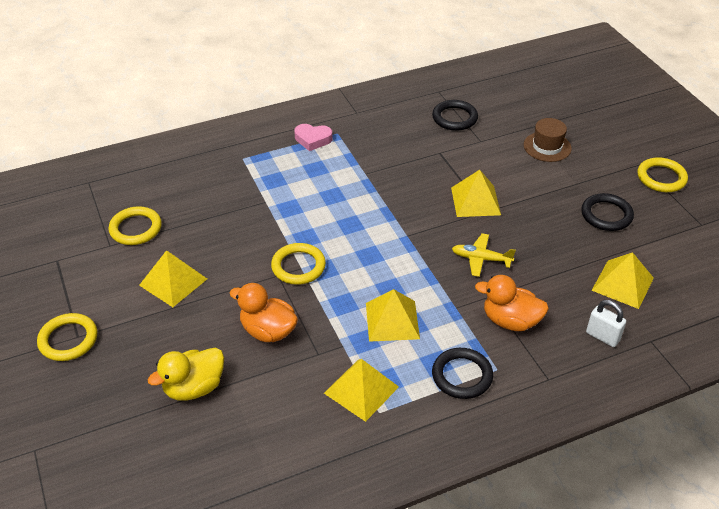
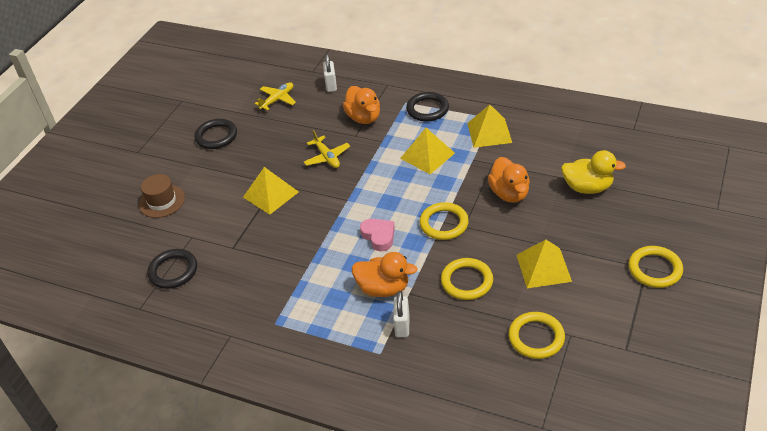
camera: 130 degrees left, 0 degrees up
(246, 180) = (402, 326): none -> white padlock
(289, 193) = (383, 288): none -> orange duck
(313, 139) = (302, 331): pink heart -> pink heart (379, 236)
(622, 284) = (277, 100): yellow pyramid -> yellow plane
(661, 178) = (145, 136): yellow ring -> yellow ring (467, 281)

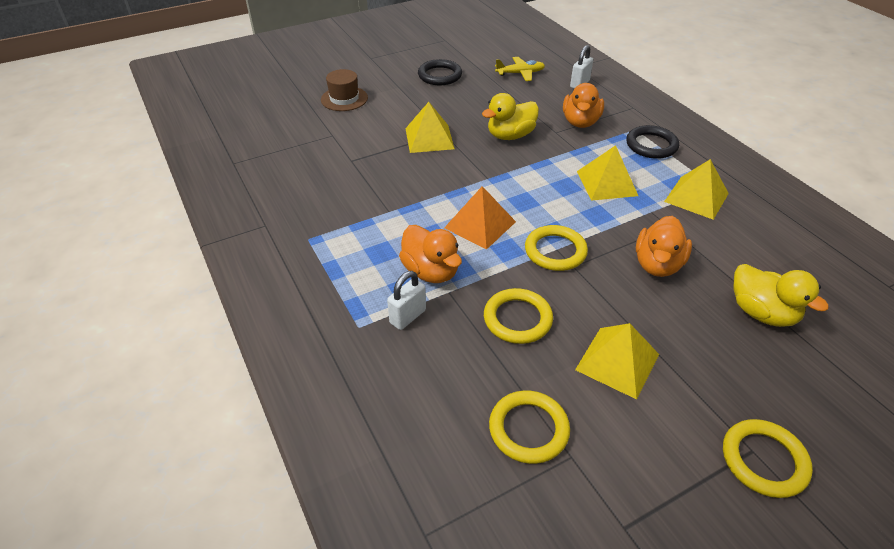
camera: 35 degrees right, 0 degrees up
(173, 271) = (289, 151): black ring -> none
(327, 157) = (510, 136): yellow plane -> yellow duck
(379, 236) = (480, 224): pink heart -> orange pyramid

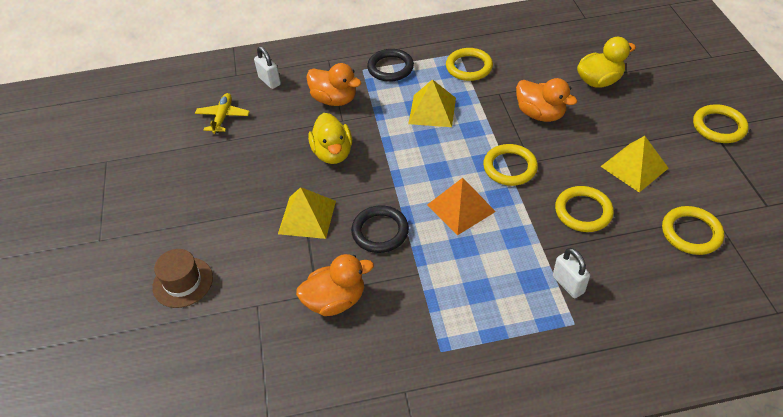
camera: 70 degrees left, 5 degrees up
(431, 271) = (515, 257): orange duck -> orange duck (335, 300)
(440, 75) = (185, 182): black ring -> black ring (380, 231)
(696, 197) = (469, 67): yellow pyramid -> yellow ring

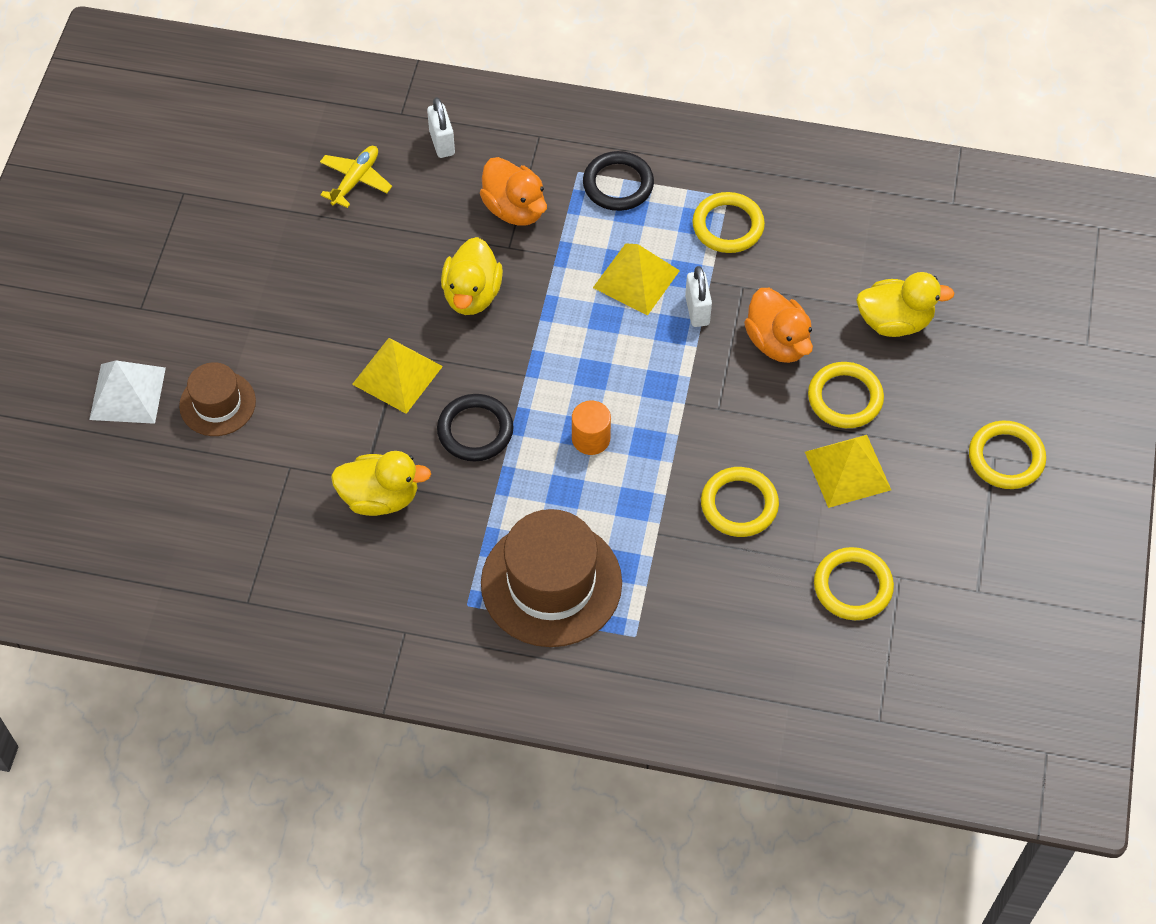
camera: 20 degrees right, 10 degrees up
(109, 300) = (127, 393): none -> white pyramid
(335, 300) = (380, 497): orange duck -> yellow duck
(461, 208) = (591, 438): orange pyramid -> orange cylinder
(492, 311) = (551, 583): none -> brown hat
(510, 167) = (686, 406): yellow ring -> yellow ring (845, 398)
(568, 284) = (658, 588): white padlock -> white padlock (697, 310)

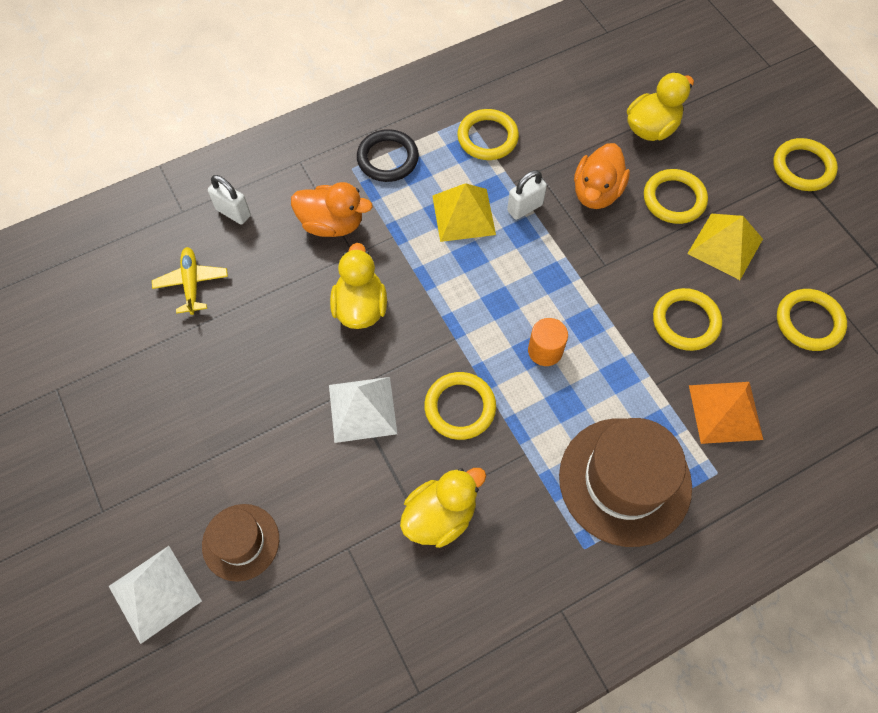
camera: 40 degrees left, 5 degrees up
(397, 375) = (362, 409): yellow pyramid -> white pyramid
(472, 294) = (360, 307): yellow duck -> yellow duck turned 150 degrees counterclockwise
(475, 430) = (460, 407): black ring -> yellow ring
(694, 598) = (725, 412): none -> orange pyramid
(697, 310) = (525, 208): white padlock -> white padlock turned 75 degrees counterclockwise
(777, 342) = (596, 192): orange duck -> orange duck turned 90 degrees clockwise

